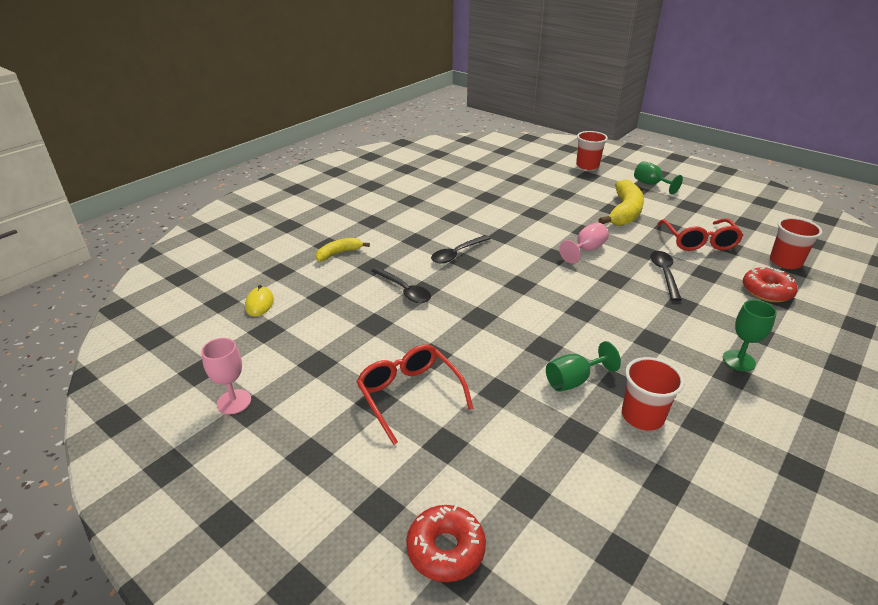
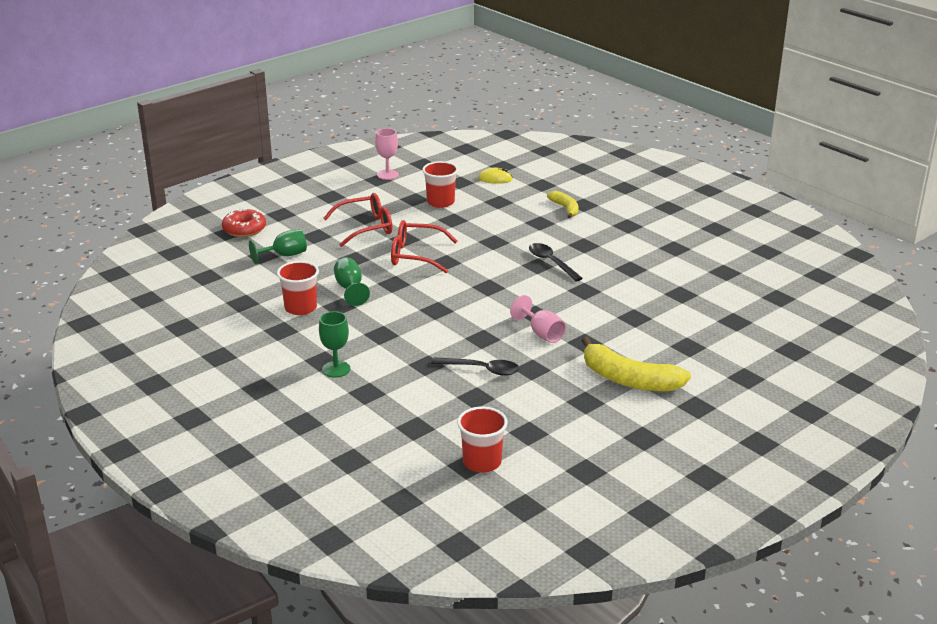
camera: 100 degrees right, 5 degrees down
(404, 290) = (495, 233): black spoon -> none
(587, 166) = (782, 384): red cup -> red cup (440, 202)
(651, 184) = (713, 423): green goblet -> green goblet (284, 255)
(699, 242) = (543, 414): red glasses -> red glasses (415, 255)
(767, 291) = (429, 425): red donut -> none

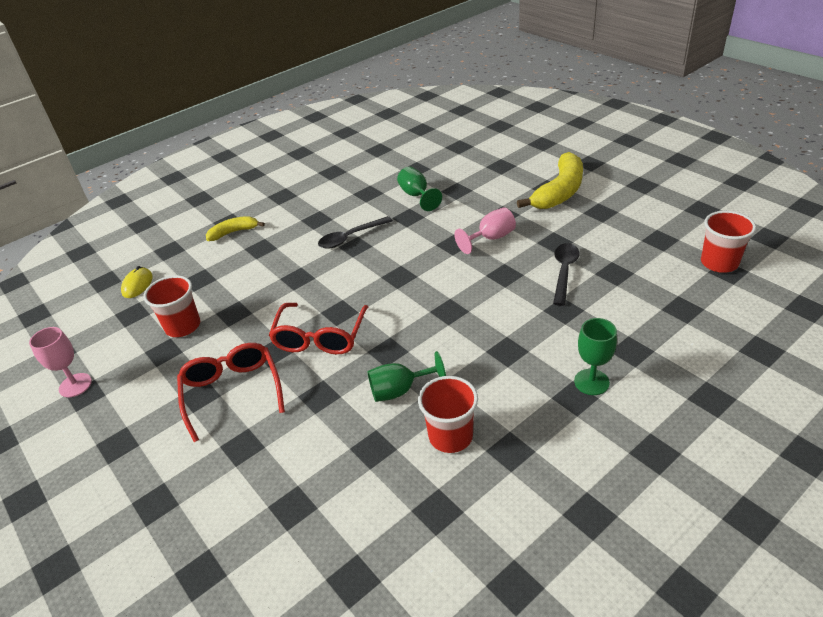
camera: 85 degrees left, 10 degrees up
(244, 229) = (195, 549): red donut -> none
(284, 255) = (297, 477): green goblet -> green goblet (417, 195)

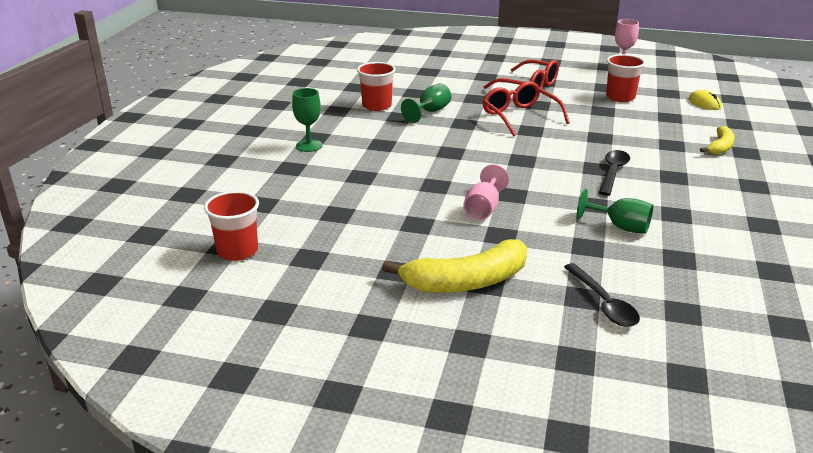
camera: 140 degrees right, 10 degrees down
(559, 191) = (466, 282): yellow banana -> yellow banana turned 105 degrees counterclockwise
(564, 271) = (384, 201): black spoon -> black spoon (603, 303)

